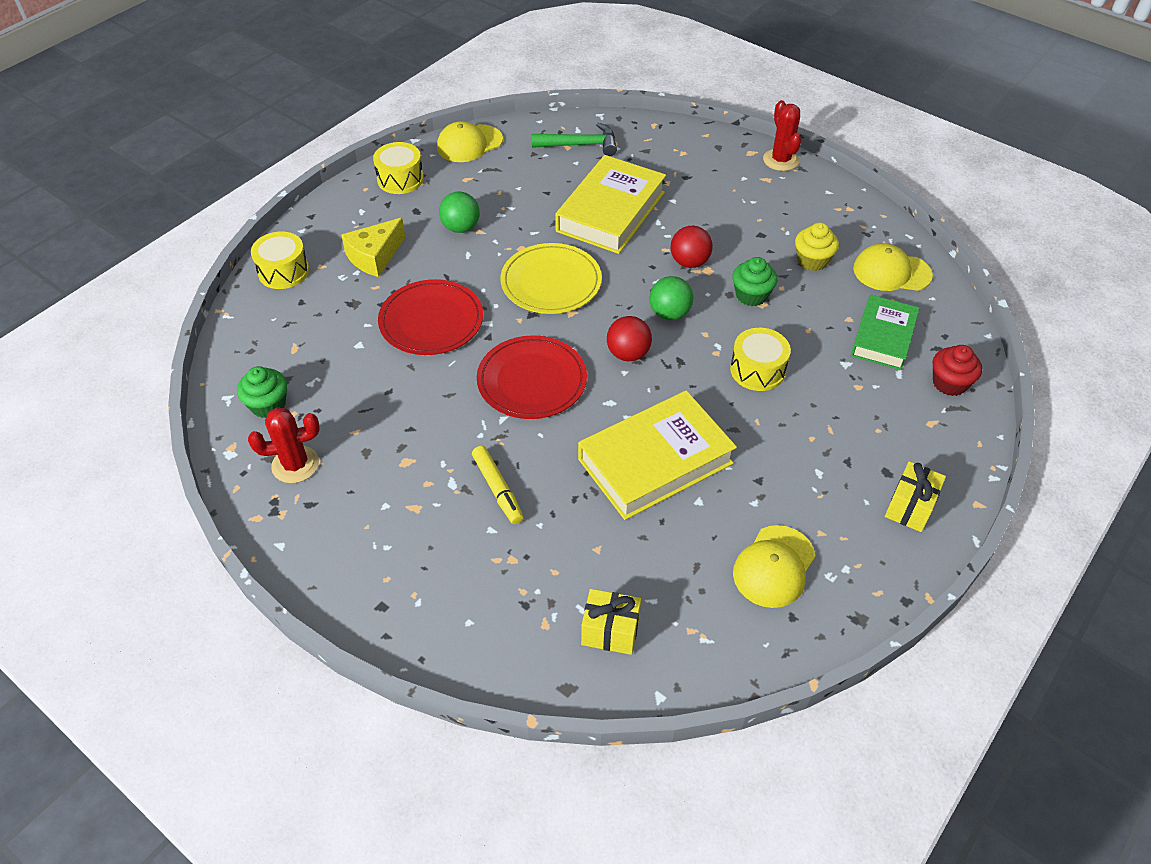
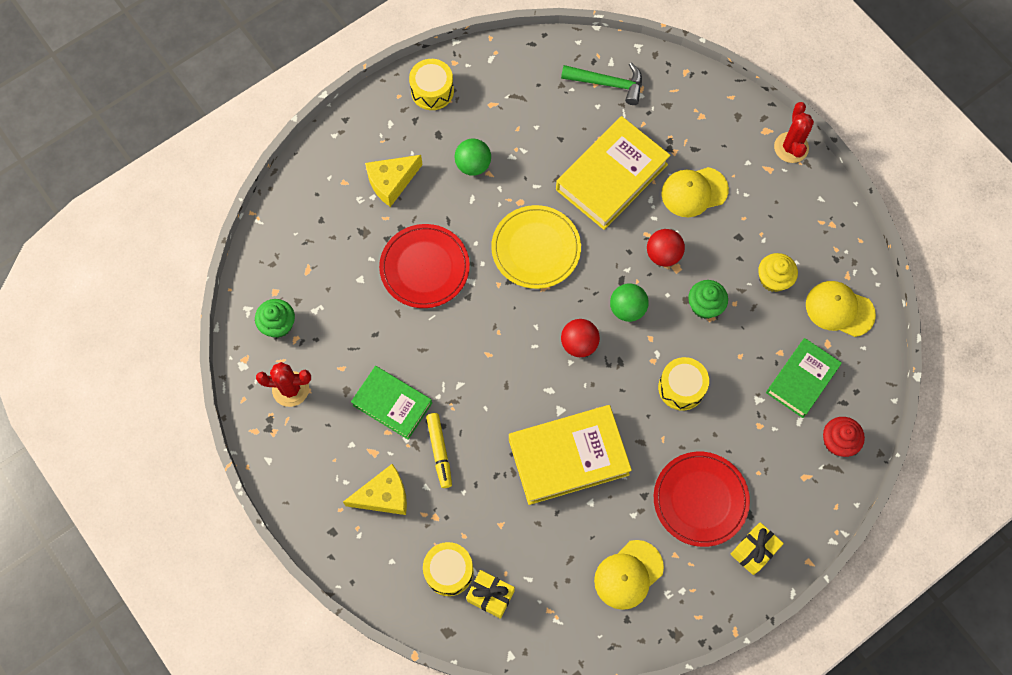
camera: 15 degrees right, 20 degrees up
(283, 271) = (311, 181): yellow drum -> yellow drum (449, 571)
(426, 454) = (392, 404): none -> green book
(440, 551) = (384, 496): none -> yellow cheese
(469, 144) = (505, 58): yellow cap -> yellow cap (694, 192)
(532, 380) = (492, 352): red plate -> red plate (700, 499)

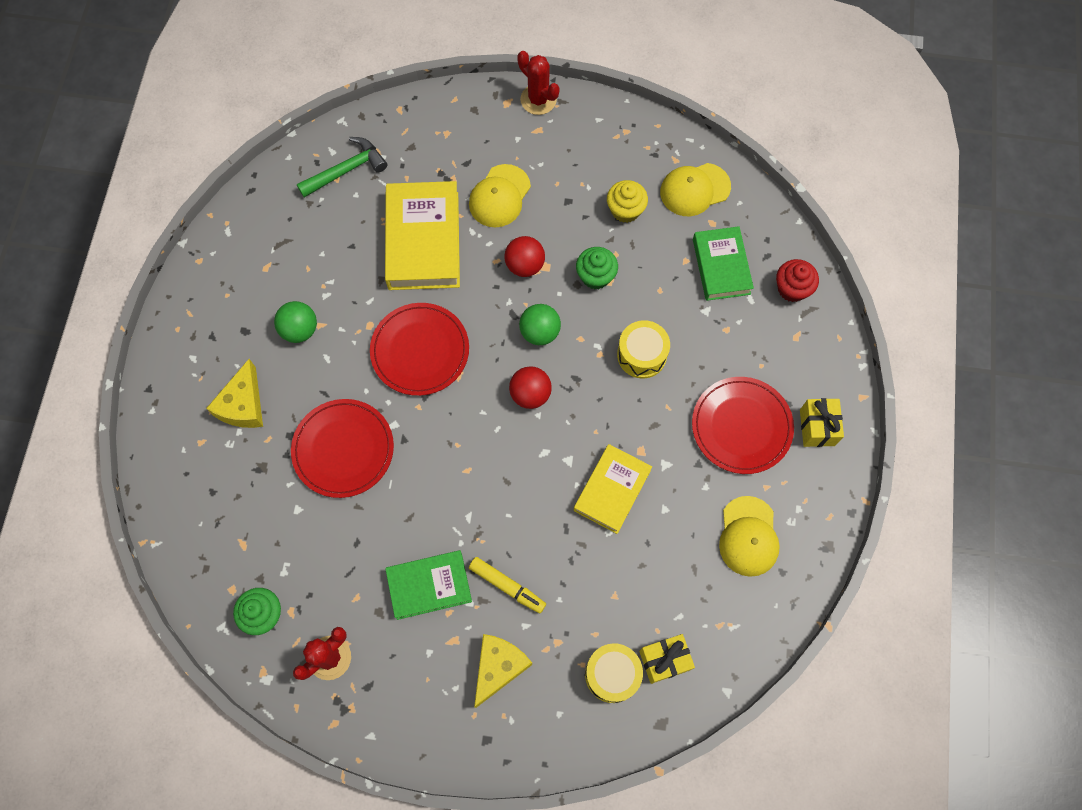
camera: 45 degrees left, 0 degrees up
(432, 91) = (203, 300): yellow drum -> none
(536, 248) = (420, 350): yellow plate -> red plate
(568, 456) = (612, 490): yellow book -> yellow book, size x0.64

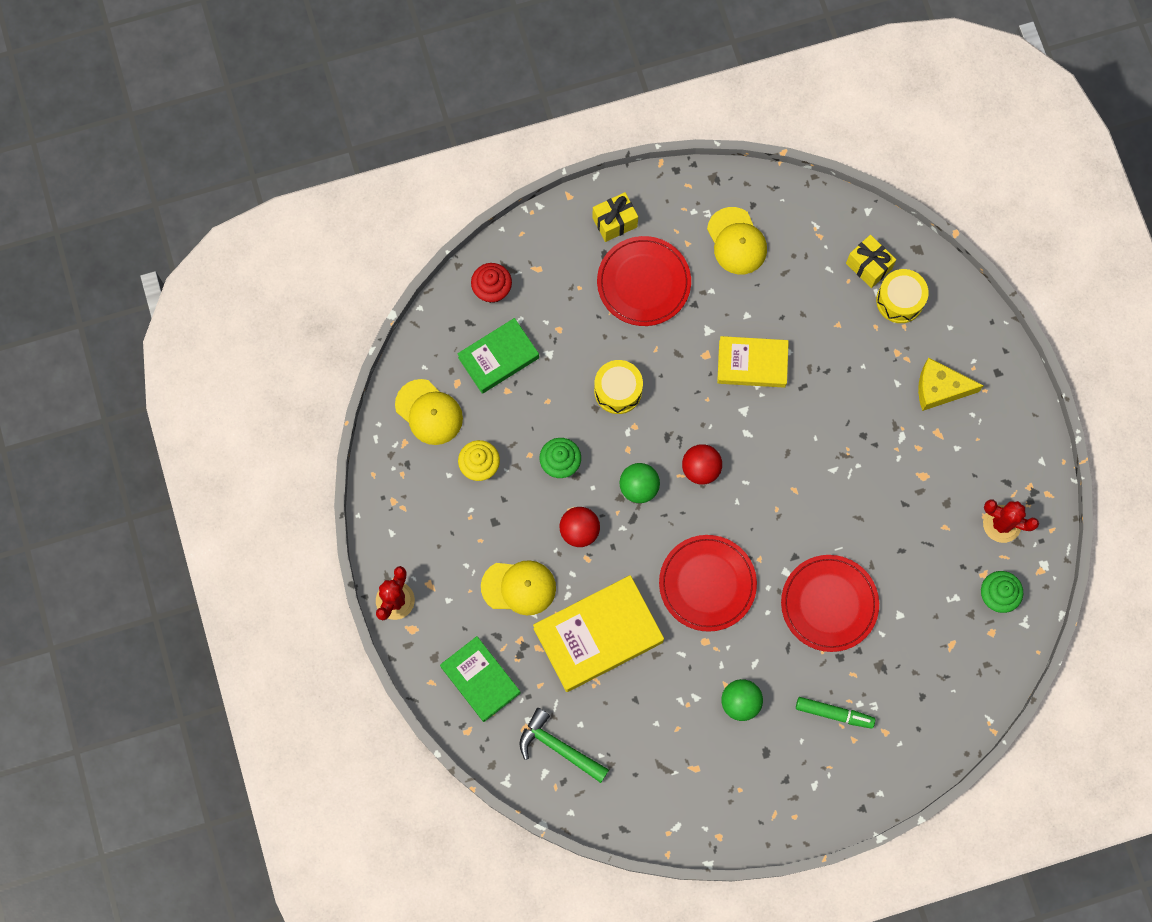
camera: 115 degrees left, 5 degrees up
(243, 405) = (834, 713): yellow cheese -> green marker
(429, 585) = (905, 473): green book -> green book (480, 680)
(507, 586) = (873, 411): yellow marker -> none
(748, 536) = (736, 241): yellow cap -> yellow cap turned 90 degrees clockwise

